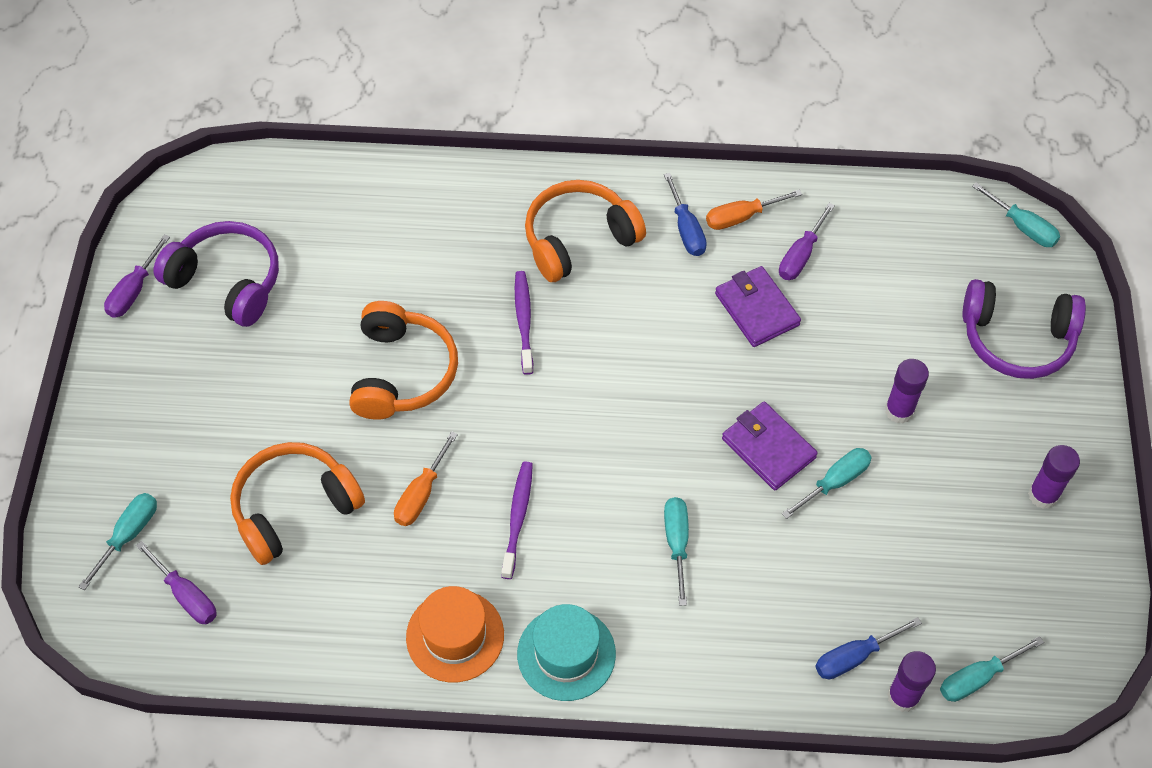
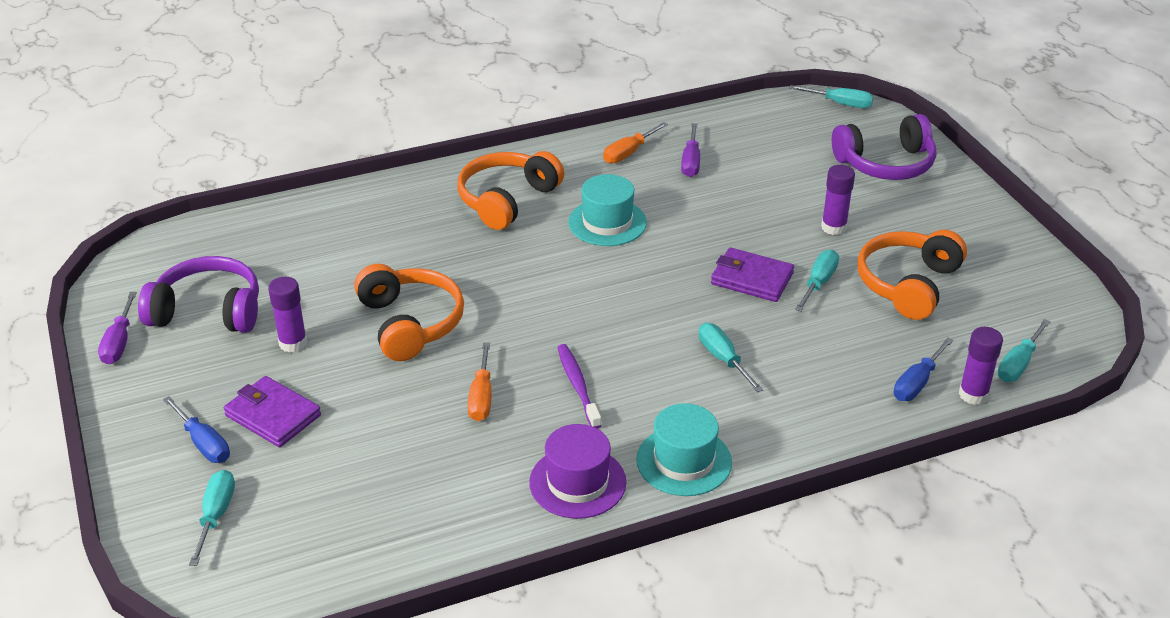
camera: 25 degrees left, 20 degrees down
(186, 595) = (302, 540): purple screwdriver -> none
(294, 508) = (369, 443): orange headphones -> orange headphones (908, 284)
(455, 636) = (577, 482): orange hat -> purple hat
(524, 321) = (495, 261): purple toothbrush -> none
(663, 311) = (607, 222): none -> turquoise hat
(686, 229) = (590, 171): blue screwdriver -> blue screwdriver (203, 443)
(757, 309) = (680, 201): purple wallet -> purple wallet (273, 415)
(1043, 495) = (976, 243): purple glue stick -> purple glue stick (293, 343)

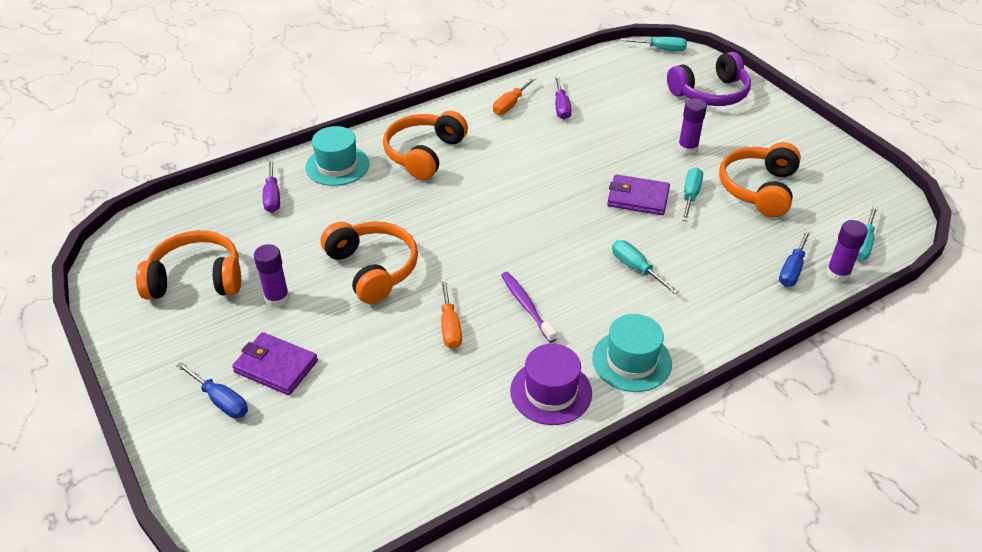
camera: 10 degrees left, 5 degrees up
(119, 342) = (123, 317): purple screwdriver -> purple screwdriver (272, 196)
(208, 311) = (196, 279): purple headphones -> orange headphones
(216, 515) = (248, 467): turquoise screwdriver -> none
(607, 222) = (510, 164): turquoise hat -> turquoise hat (337, 166)

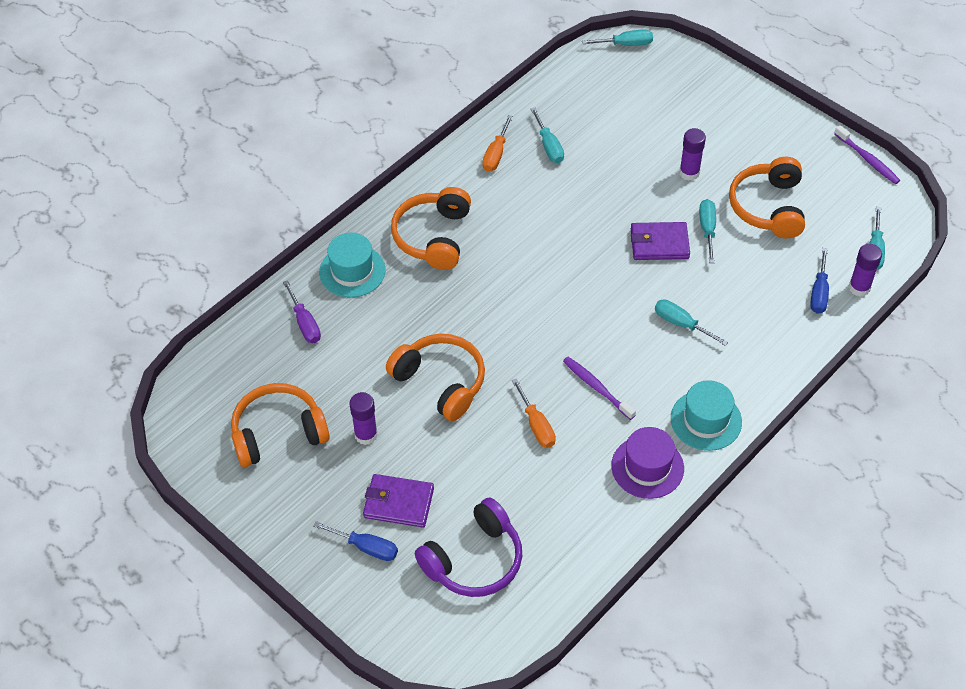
camera: 15 degrees left, 10 degrees up
(561, 107) = (549, 146): purple screwdriver -> turquoise screwdriver
(710, 93) = (692, 95): purple headphones -> purple headphones (474, 560)
(872, 169) = (867, 159): none -> purple toothbrush

